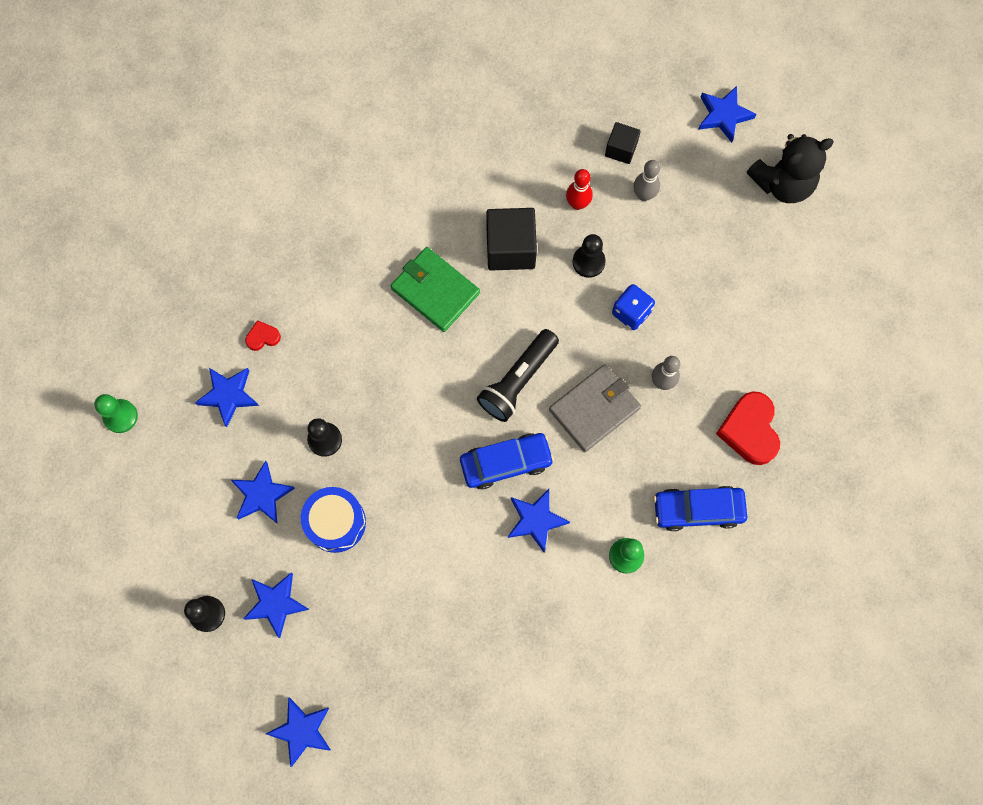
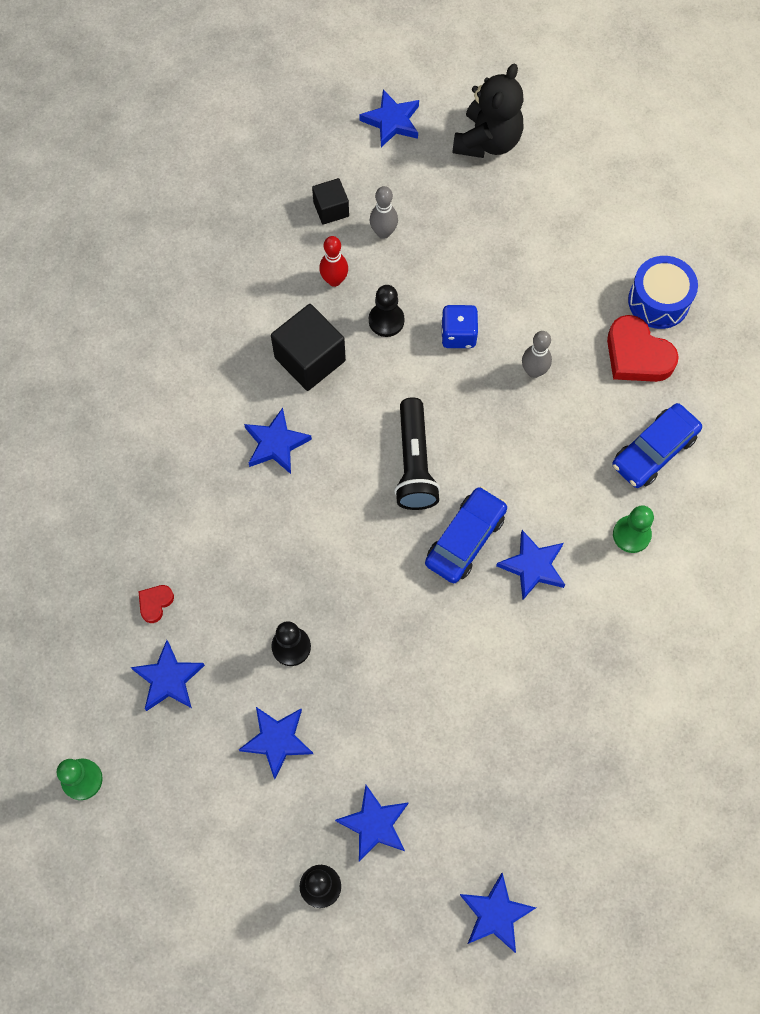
camera: 40 degrees left, 5 degrees down
(336, 522) = (364, 709): blue drum -> blue drum (658, 301)
(435, 291) = (276, 444): green wallet -> blue star
(594, 409) = (499, 436): grey wallet -> none

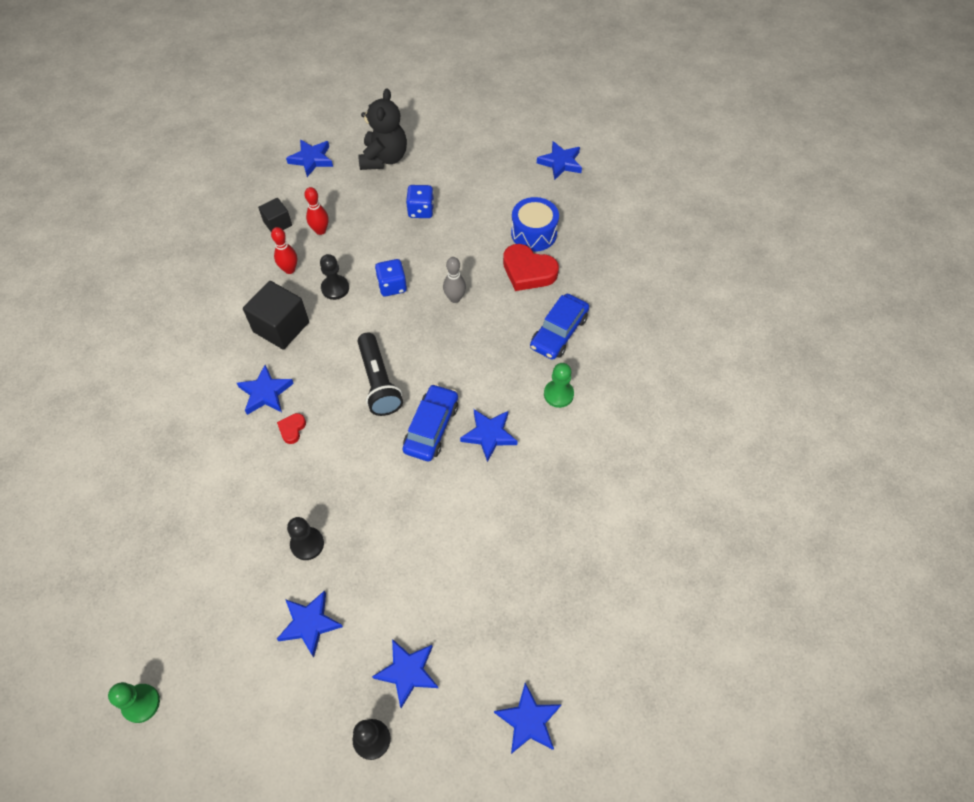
camera: 15 degrees left, 10 degrees down
(155, 603) = (185, 538): red heart -> red heart (292, 429)
(168, 679) = (206, 597): blue star -> blue star (560, 163)
(383, 232) = (320, 230): grey bowling pin -> red bowling pin
(519, 232) = (421, 210): none -> blue dice

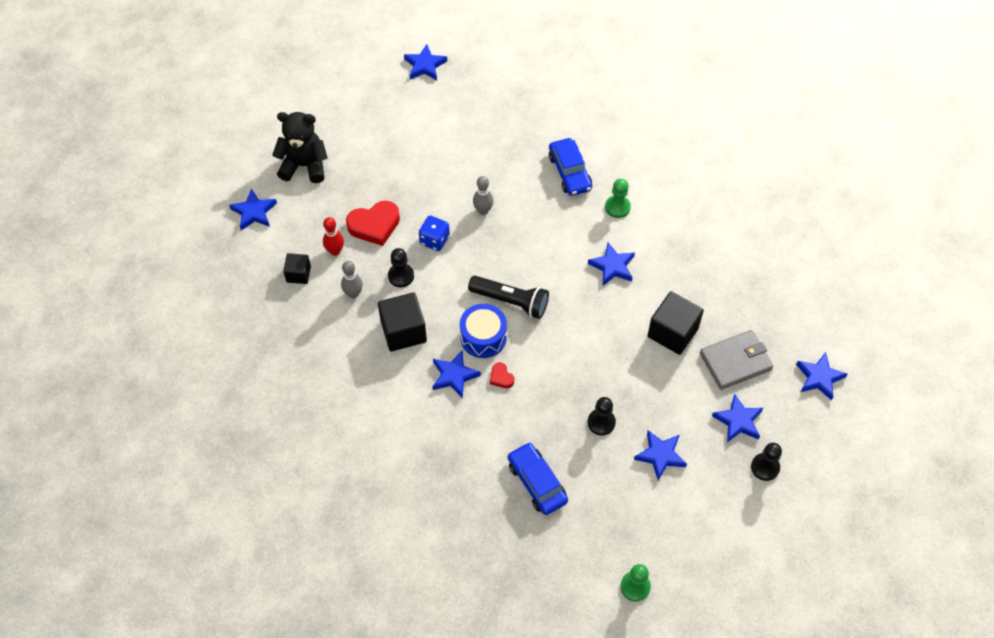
camera: 50 degrees left, 0 degrees up
(289, 269) = (353, 293): red bowling pin -> grey bowling pin
(384, 158) = (304, 165): black teddy bear -> black teddy bear turned 45 degrees counterclockwise
(421, 210) = (381, 177): blue dice -> none
(431, 427) = (577, 295): blue car -> blue car (537, 482)
(461, 537) = (672, 332): none -> black cube
(477, 620) = (735, 361): none -> grey wallet
(528, 271) = (502, 153): red heart -> red heart (374, 225)
(534, 233) = (472, 126): blue drum -> blue drum (483, 337)

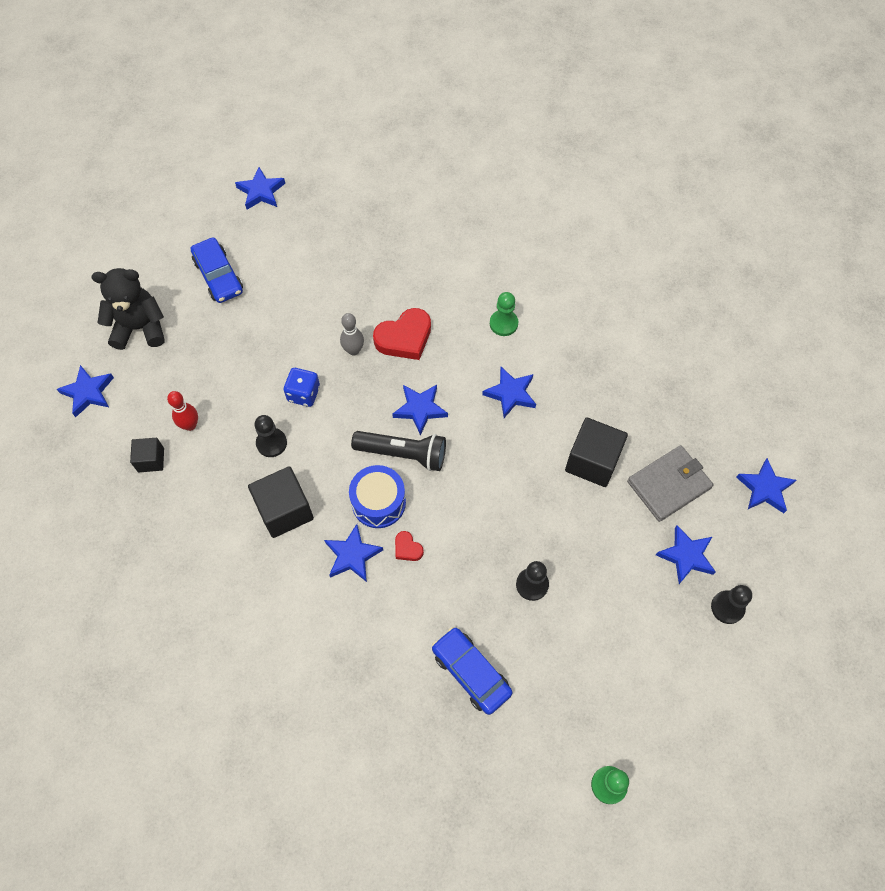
camera: 10 degrees left, 5 degrees up
(353, 293) = (219, 473): grey bowling pin -> none
(374, 225) = (232, 387): red heart -> red heart (404, 338)
(569, 172) = (443, 291): blue car -> blue car (218, 276)
(660, 455) = (607, 613): blue star -> blue star (420, 409)

